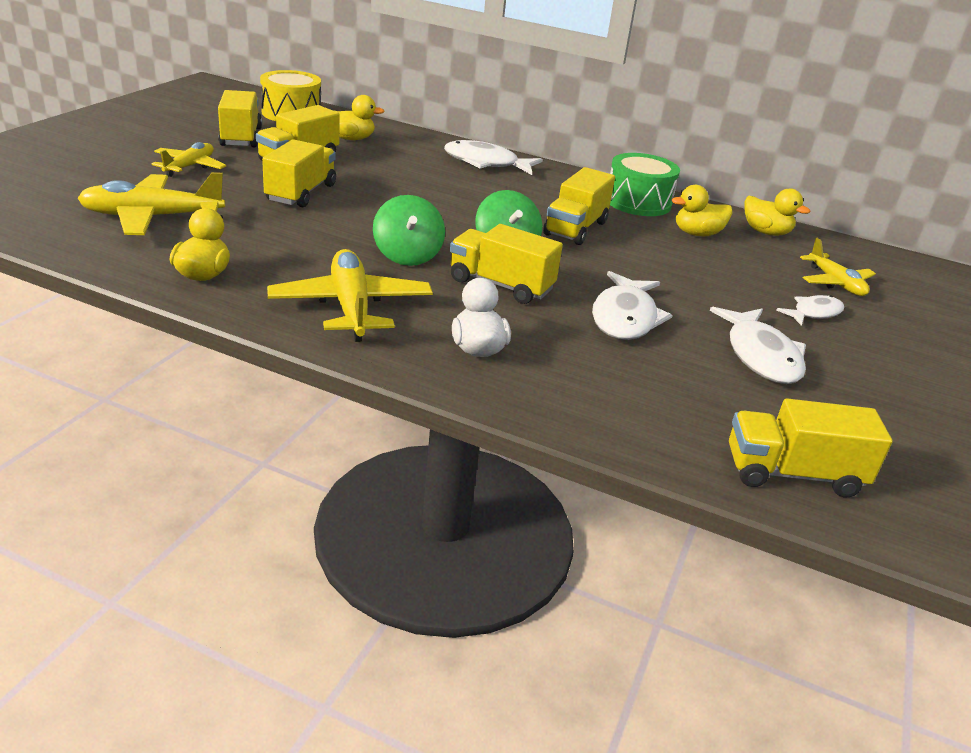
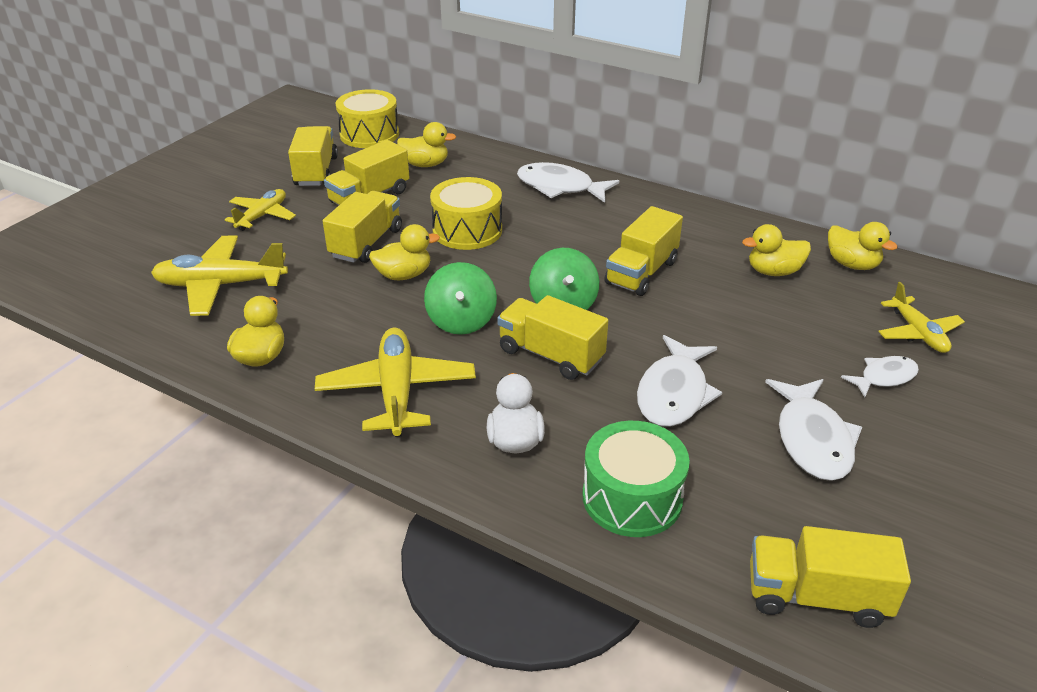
camera: 10 degrees right, 5 degrees up
(343, 219) = (404, 275): none -> yellow duck
(401, 189) = (467, 230): none -> yellow drum
(638, 202) = (715, 231): green drum -> green drum (632, 497)

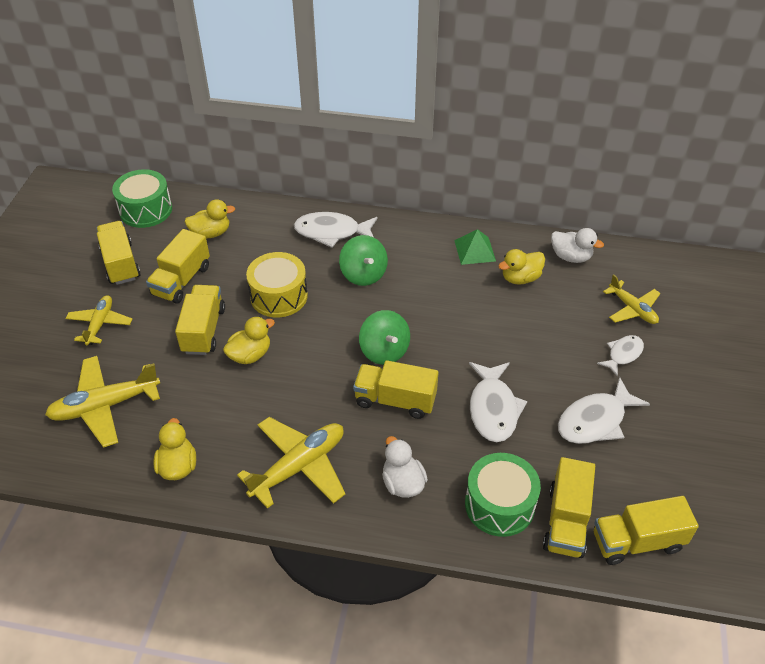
camera: 20 degrees left, 10 degrees up
(369, 134) = (146, 210): yellow drum -> green drum
(397, 391) = (299, 466): yellow plane -> yellow plane turned 75 degrees clockwise
(461, 321) = (316, 387): green spinning top -> green spinning top (363, 274)
(641, 272) = (428, 304): yellow truck -> yellow truck (566, 521)
(726, 235) = (475, 250): none -> green pyramid
(812, 439) = (595, 420): white fish -> white fish turned 75 degrees clockwise
(852, 264) = (571, 257): yellow duck -> white duck

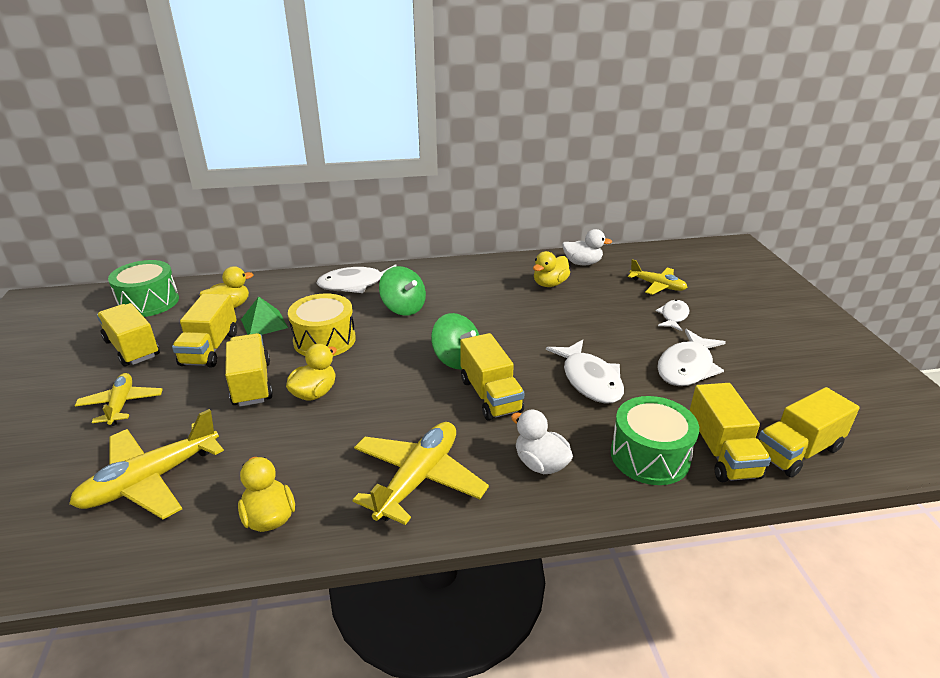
camera: 20 degrees left, 15 degrees down
(395, 400) = (490, 395): yellow truck -> yellow truck turned 105 degrees counterclockwise
(475, 250) = (497, 273): green pyramid -> green pyramid (264, 323)

